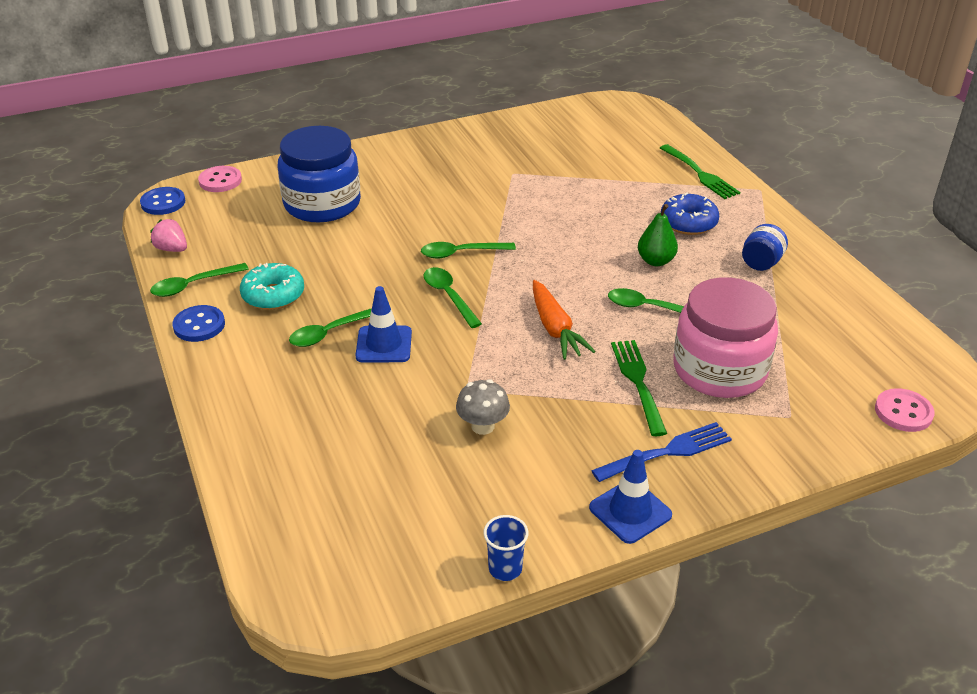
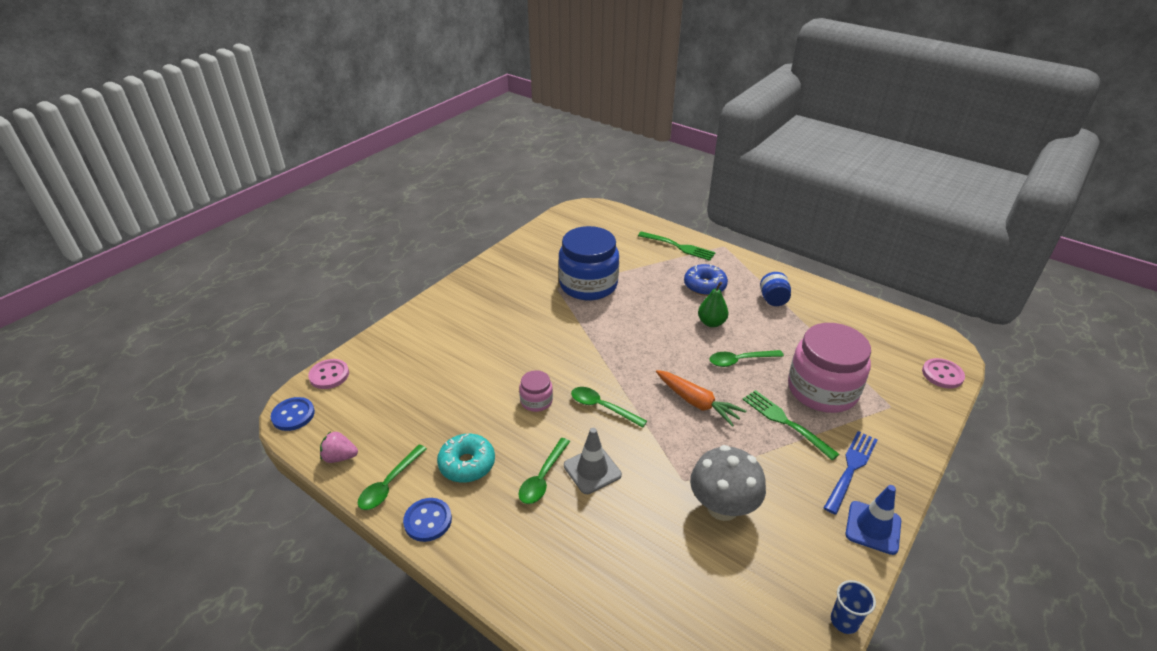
camera: 30 degrees left, 0 degrees up
(322, 204) = (436, 365): blue jar -> blue jar (588, 284)
(384, 344) = (592, 470): blue traffic cone -> grey traffic cone
(388, 267) = (536, 401): none -> pink jar
(460, 253) = (578, 367): green spoon -> none
(483, 426) = (722, 507): grey mushroom -> grey mushroom, size x1.65

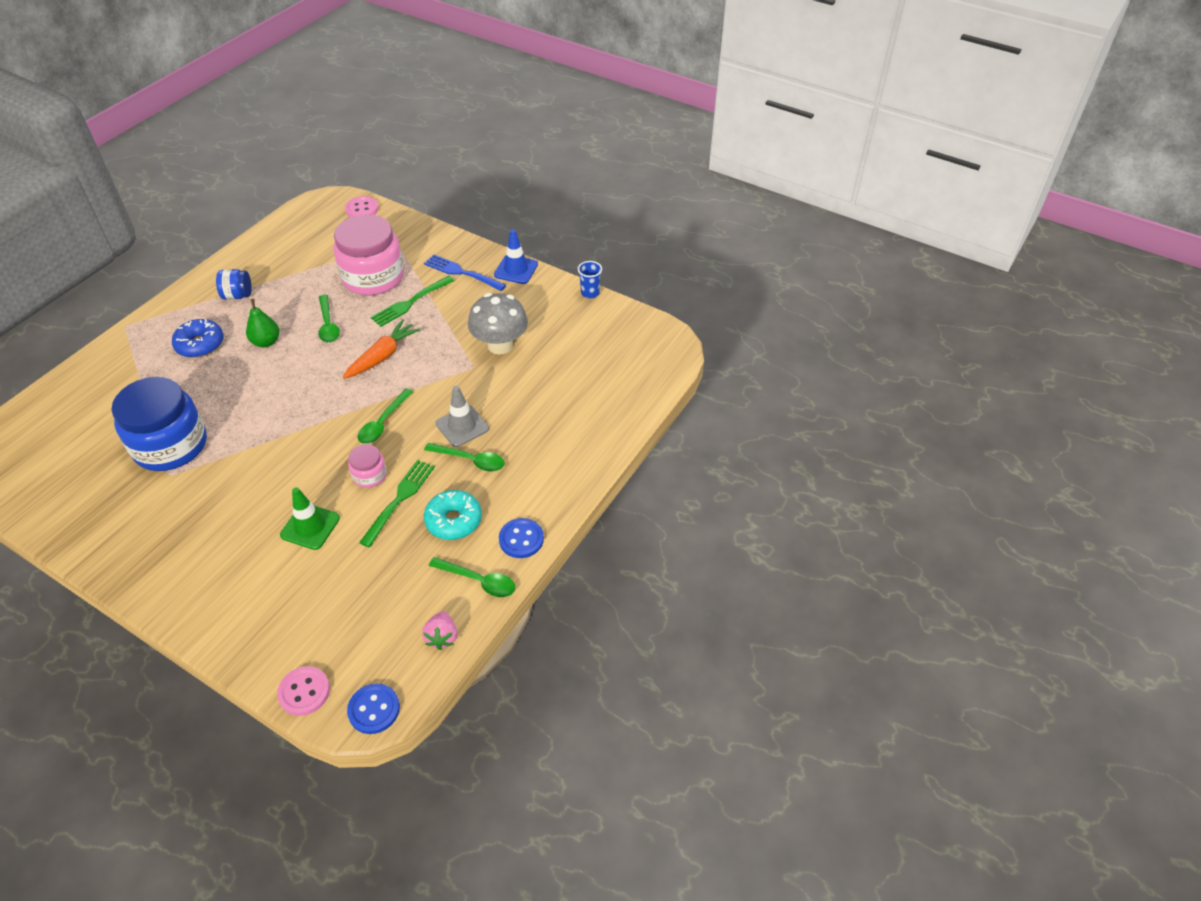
camera: 95 degrees left, 10 degrees up
(486, 367) = (310, 526): none -> green traffic cone
(678, 246) = (112, 365): green fork -> green fork (399, 500)

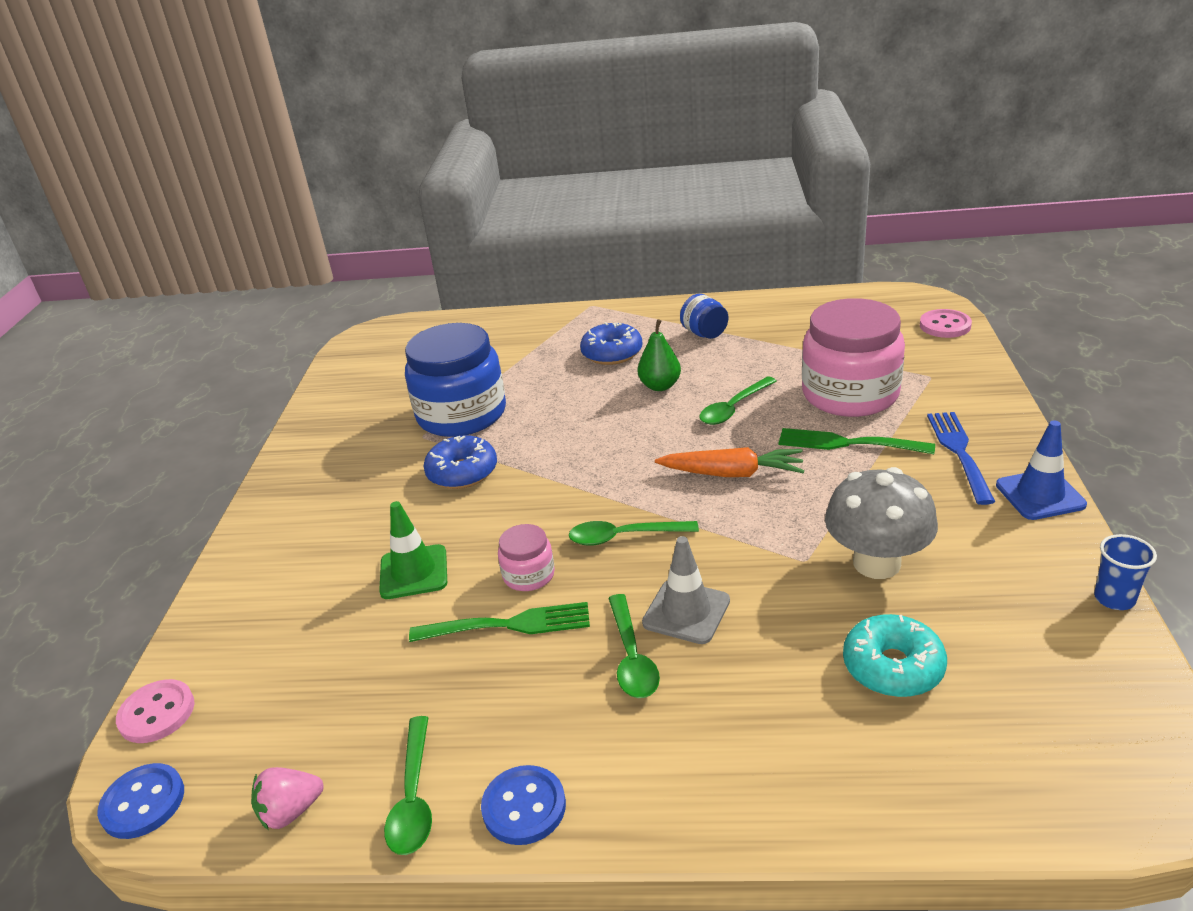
camera: 65 degrees right, 15 degrees down
(238, 469) = (462, 472): none -> blue donut
(454, 520) = (508, 702): turquoise donut -> turquoise donut (893, 667)

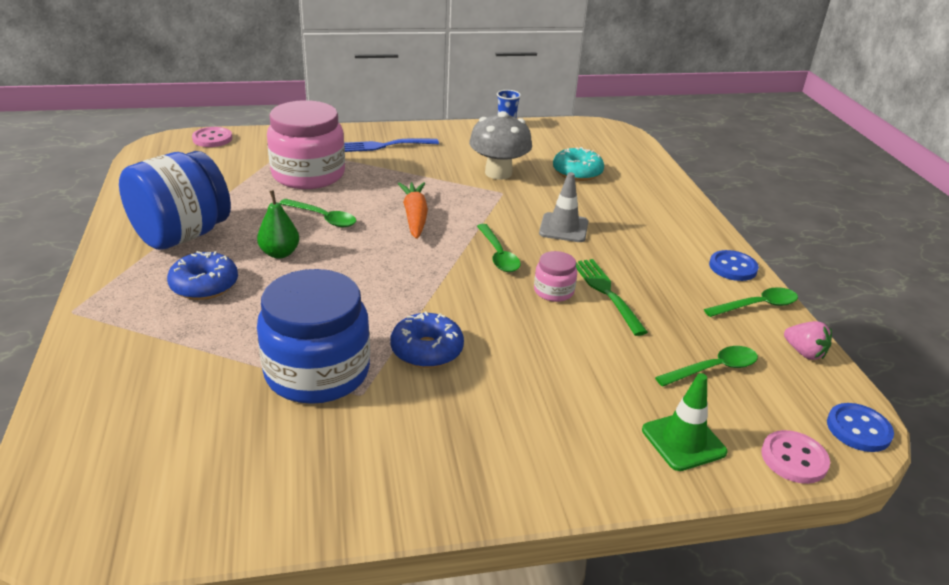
camera: 110 degrees left, 0 degrees up
(413, 572) = (572, 350): green traffic cone -> green traffic cone (683, 441)
(632, 657) = (610, 243): green spoon -> green spoon (714, 369)
(704, 333) = (182, 235): blue jar -> blue jar, size x2.19
(849, 443) = (374, 177): green fork -> none
(1040, 495) = (426, 130): blue traffic cone -> none

